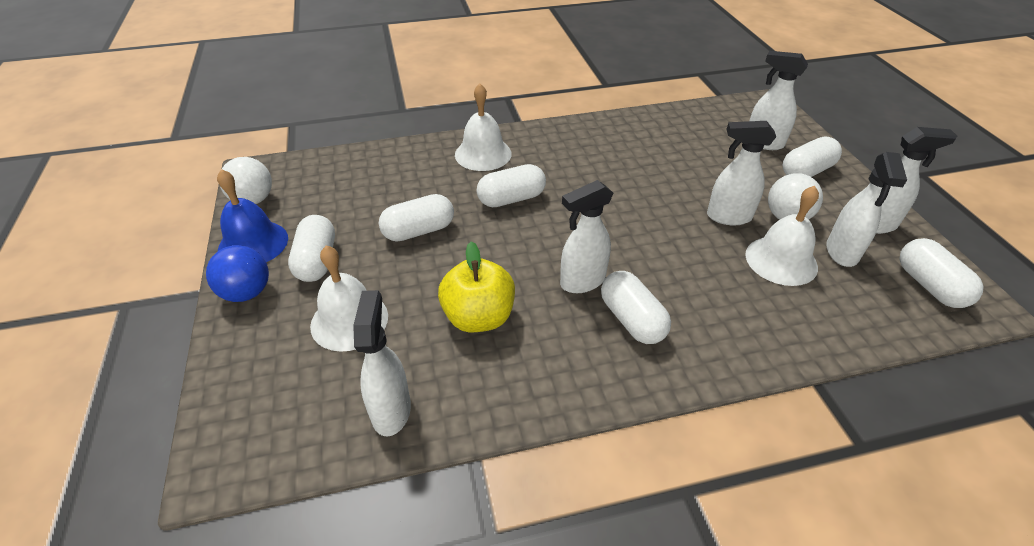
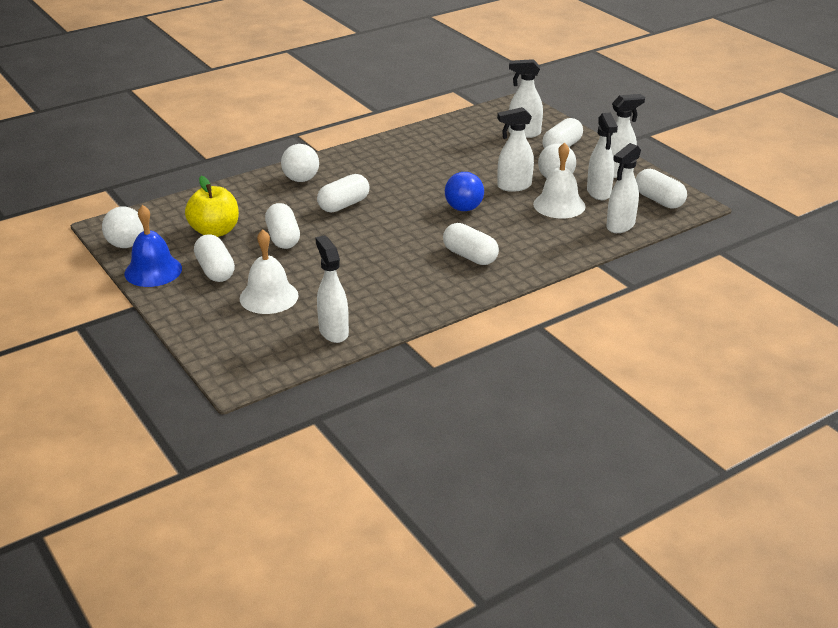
camera: 20 degrees left, 10 degrees down
(247, 292) = (175, 298): blue ball -> blue ball (463, 208)
(419, 231) = (283, 238): white capsule -> white capsule turned 60 degrees counterclockwise
(478, 317) = (362, 276): yellow apple -> yellow apple (215, 231)
(483, 154) = (301, 179): white bell -> white ball
(582, 281) = (425, 243): white spray bottle -> white spray bottle (620, 226)

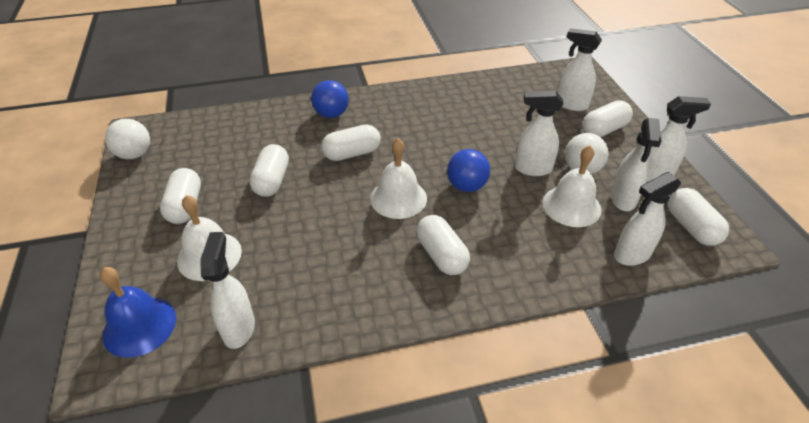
camera: 20 degrees right, 10 degrees up
(153, 271) = (133, 192): blue bell -> blue bell (139, 326)
(215, 231) = (218, 157): yellow apple -> none
(301, 179) = (331, 114): white ball -> blue ball
(409, 228) = (398, 198): none -> white bell

